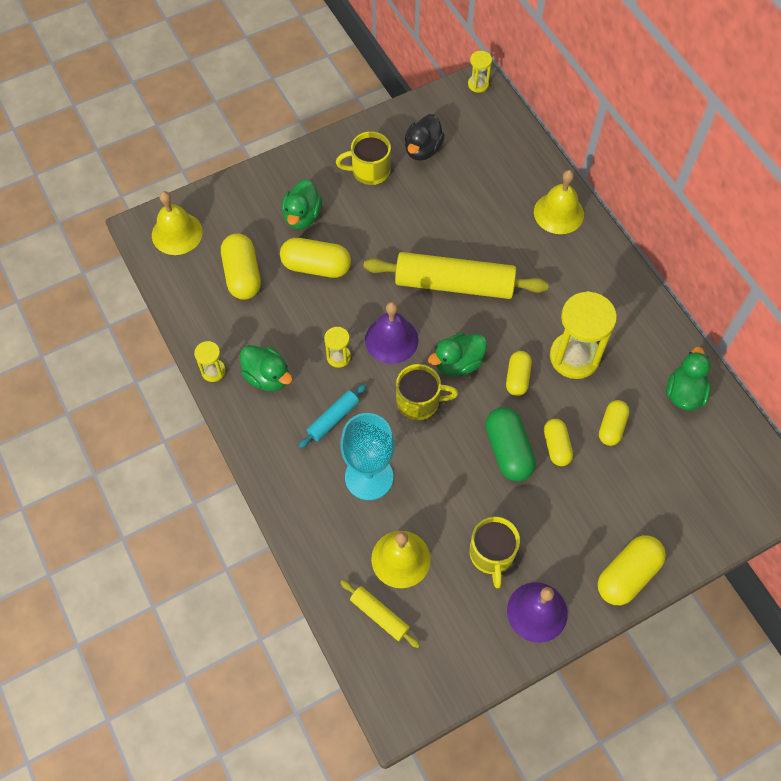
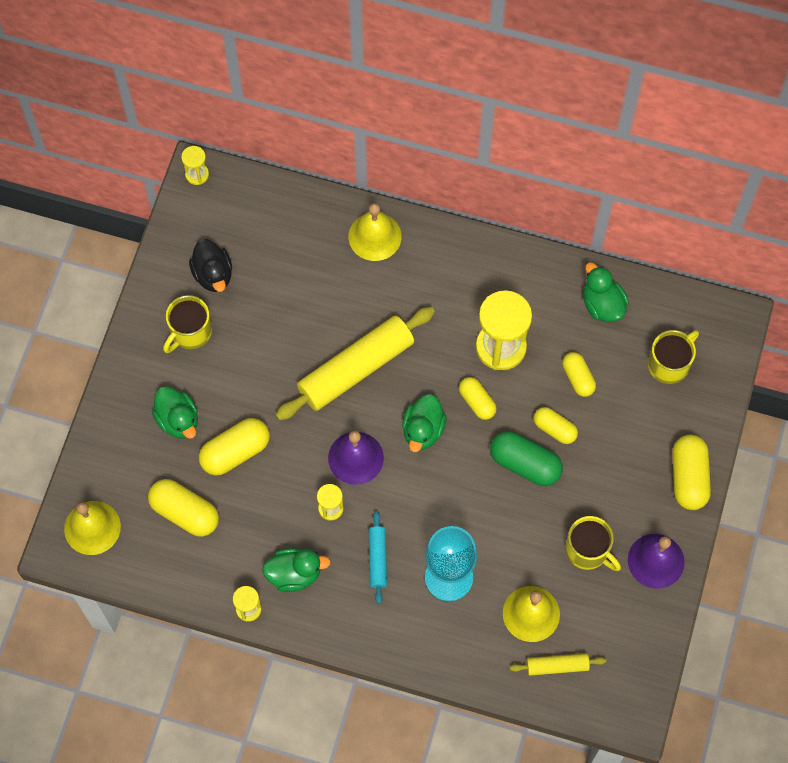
camera: 45 degrees left, 5 degrees up
(419, 402) = (426, 487): yellow mug -> yellow mug (669, 364)

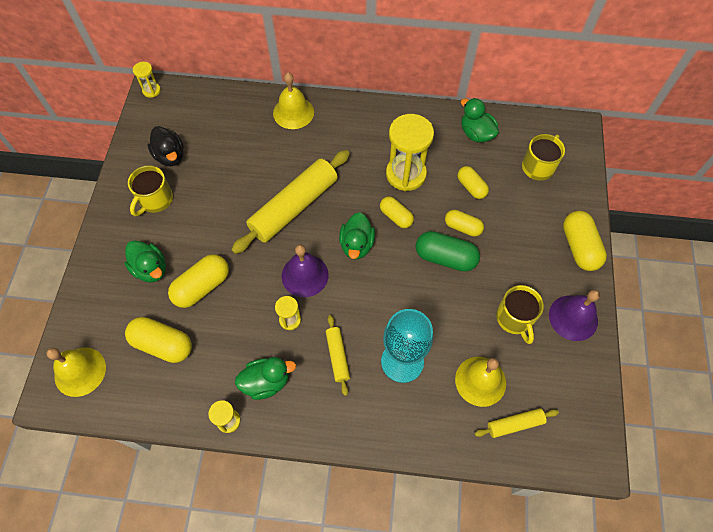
camera: 10 degrees left, 5 degrees down
(377, 559) = (337, 356): turquoise rolling pin -> yellow rolling pin
(588, 550) = (514, 318): yellow mug -> yellow mug turned 45 degrees clockwise

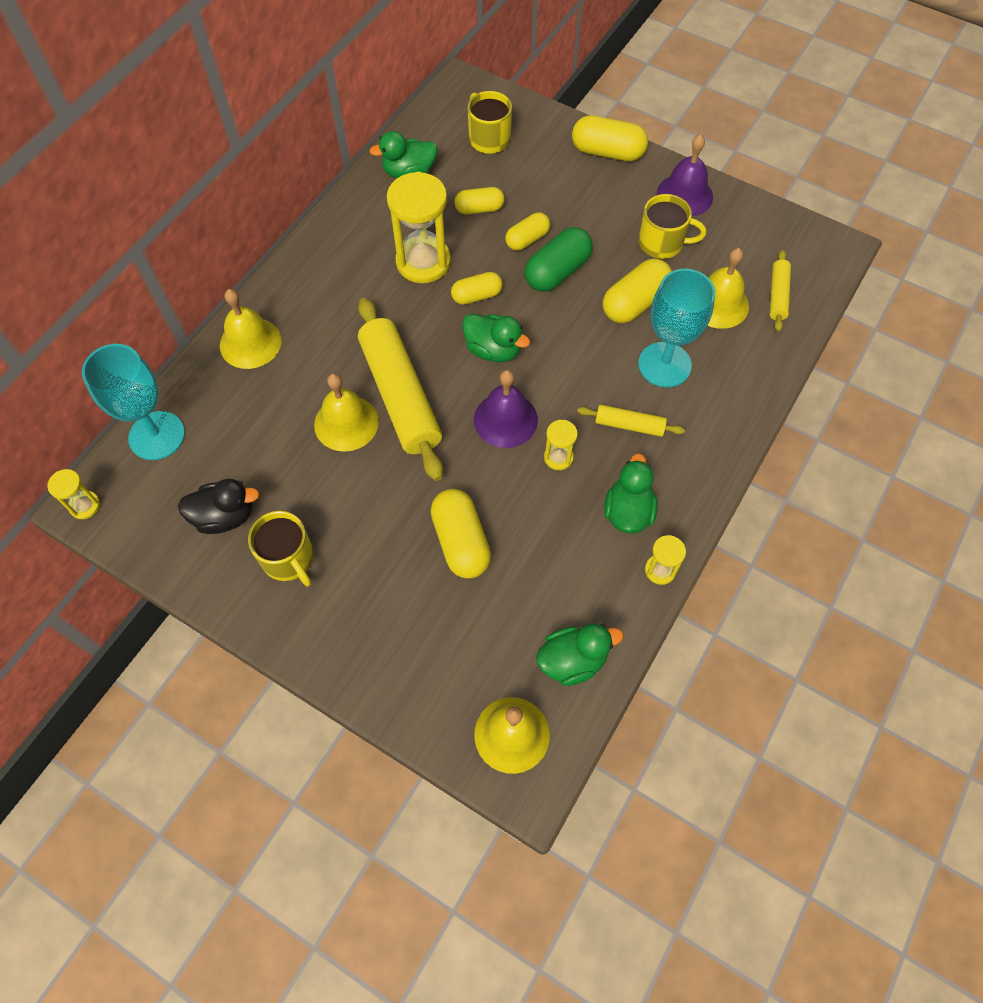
camera: 65 degrees left, 0 degrees up
(151, 269) = (399, 597): green duck -> green duck (572, 660)
(163, 344) = (521, 615): yellow capsule -> yellow capsule (635, 303)
(209, 99) = (157, 435): none -> turquoise goblet
(260, 187) = (346, 423): none -> yellow bell

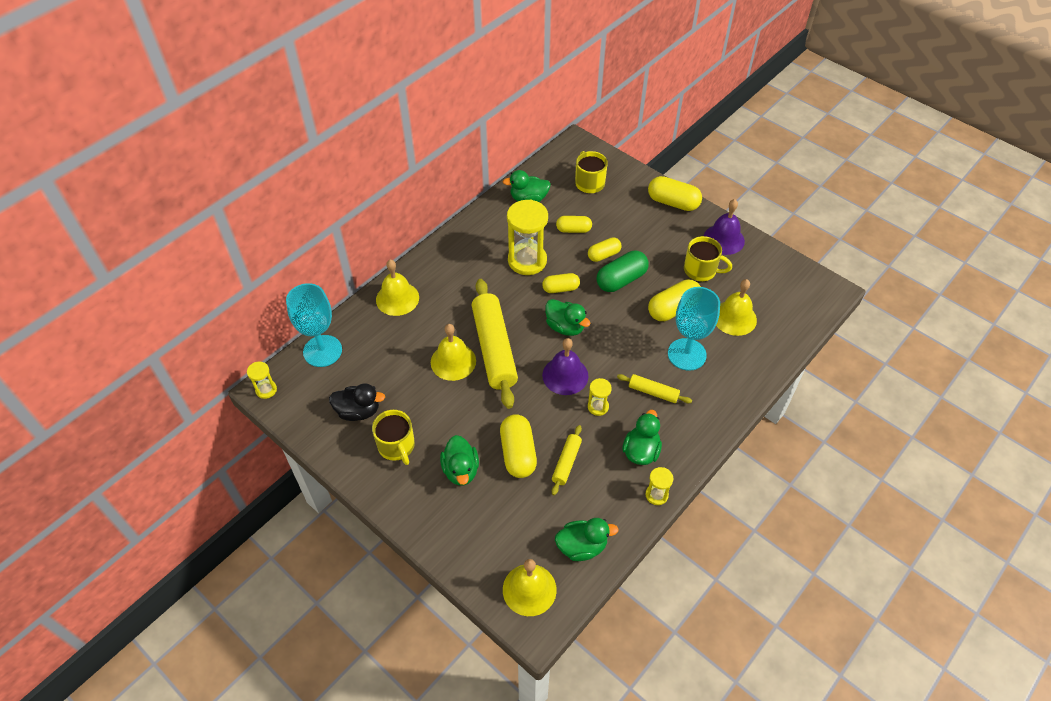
camera: 10 degrees right, 10 degrees down
(385, 579) = (461, 470): none -> green duck
(777, 295) = (779, 318): yellow rolling pin -> yellow rolling pin (566, 462)

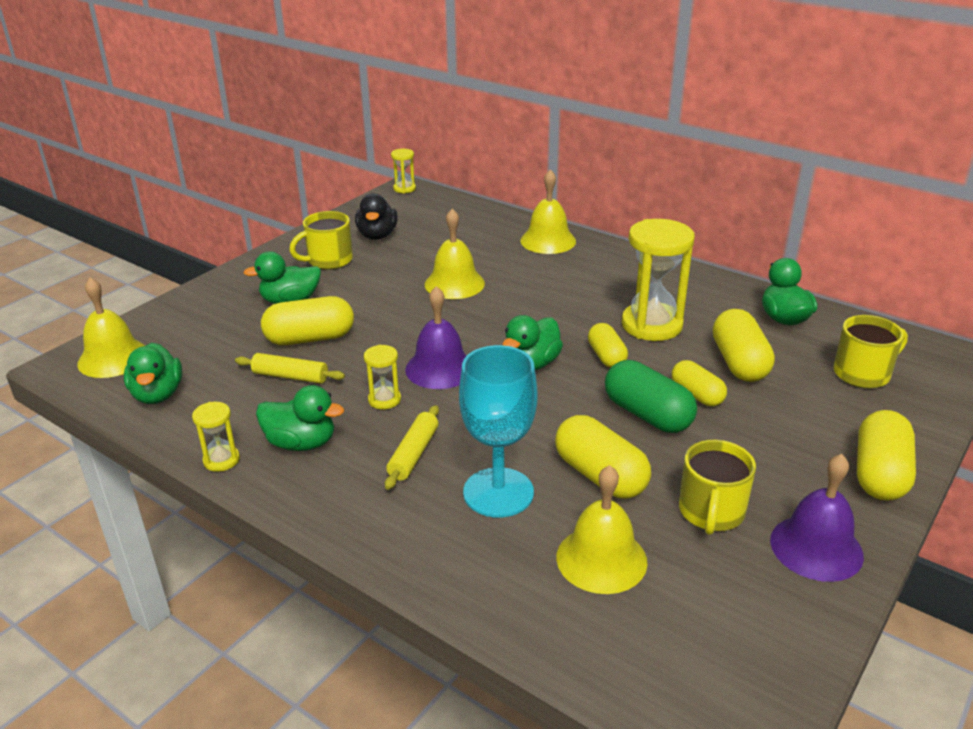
camera: 85 degrees right, 20 degrees down
(322, 351) = (459, 209): turquoise goblet -> none
(494, 349) = (480, 310): yellow rolling pin -> none
(573, 230) = (739, 362): yellow capsule -> yellow capsule, size x1.57

